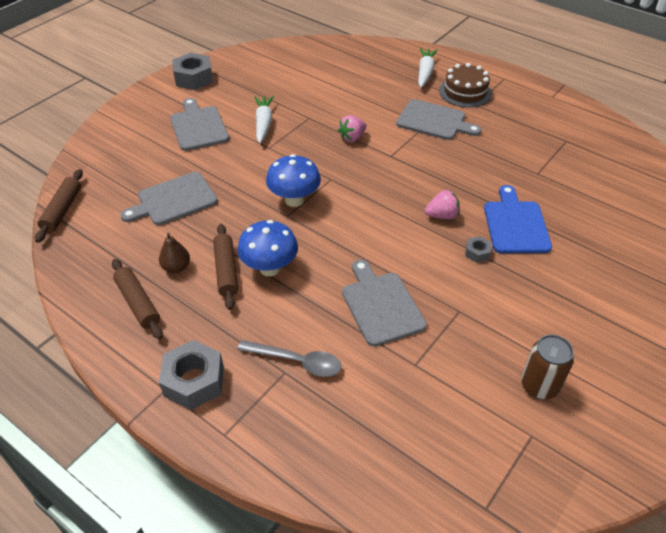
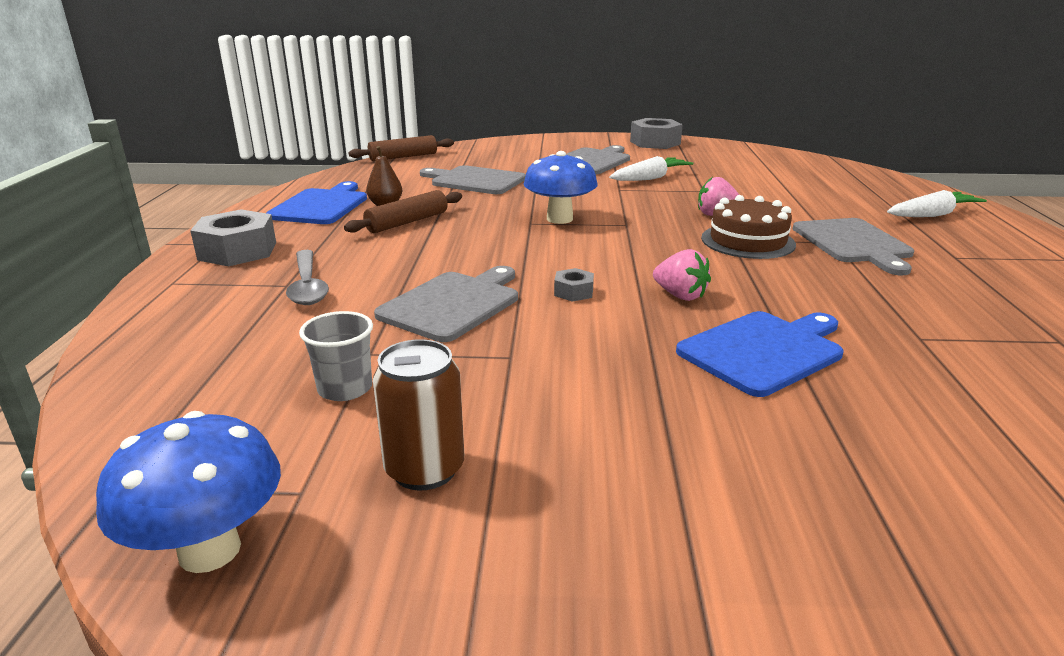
camera: 55 degrees right, 20 degrees down
(138, 303) = (321, 206): brown rolling pin -> blue cutting board
(269, 268) = (437, 237): blue mushroom -> blue mushroom (210, 550)
(448, 388) = (345, 388): none -> grey cup
(465, 92) = (961, 244): brown cake -> brown cake (747, 241)
(477, 252) = (649, 338): grey nut -> grey nut (573, 292)

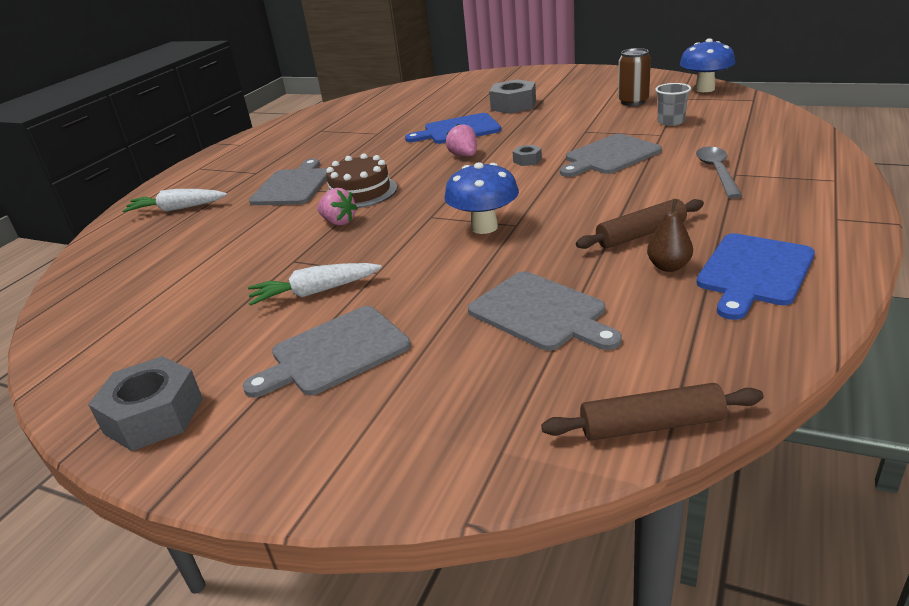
camera: 155 degrees left, 5 degrees up
(238, 251) = (805, 207): grey nut -> grey nut (513, 105)

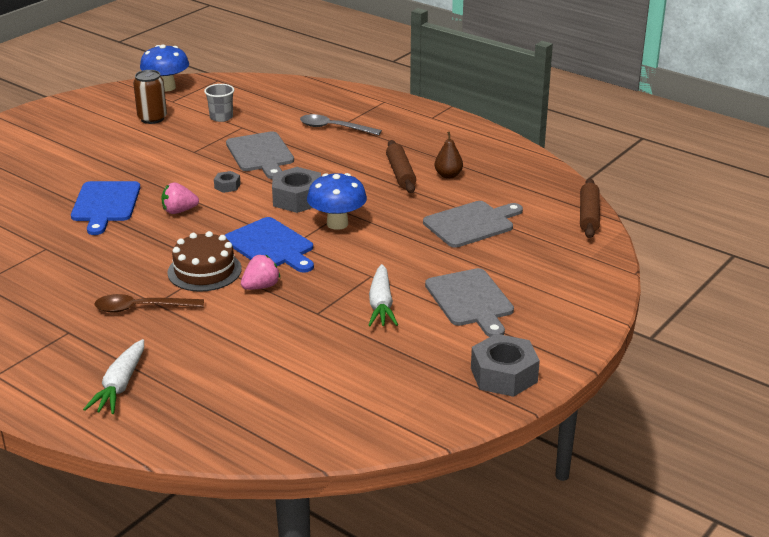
camera: 80 degrees left, 0 degrees up
(293, 186) = (142, 308): grey cutting board -> brown spoon
(513, 105) = (74, 167): grey nut -> grey nut (297, 199)
(754, 272) = (473, 155): blue cutting board -> blue cutting board (271, 246)

